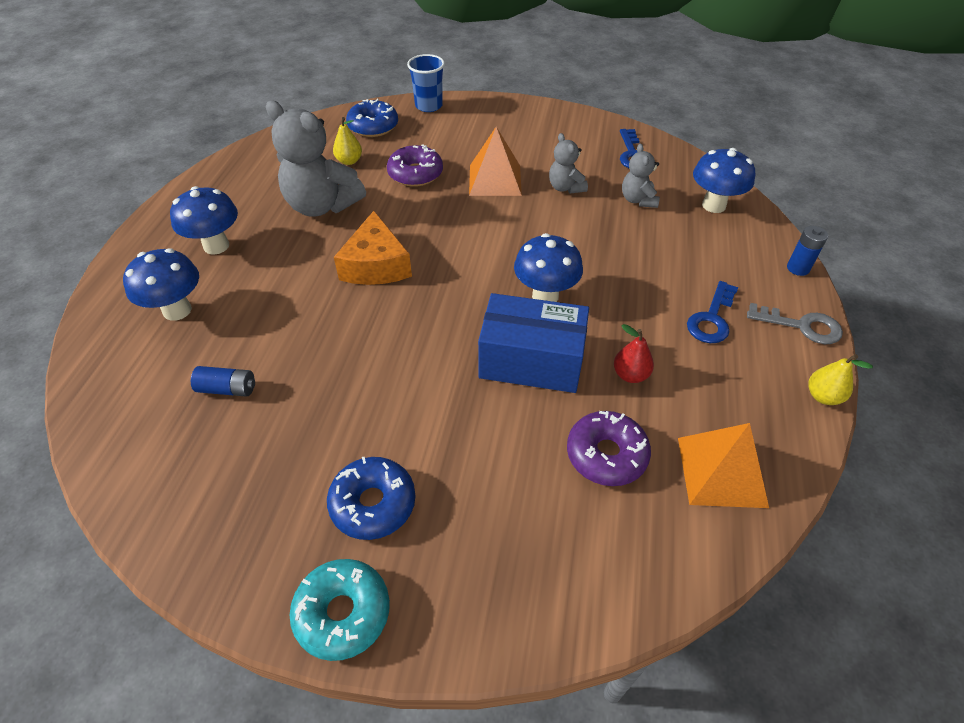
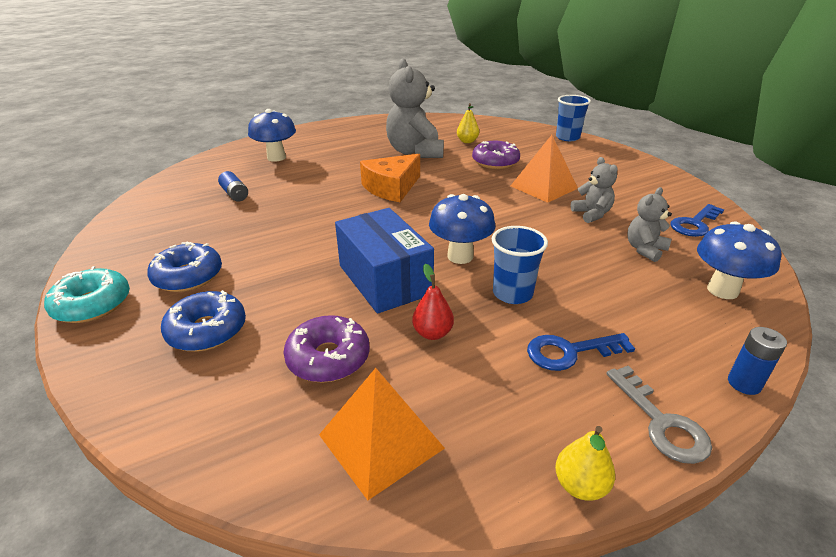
camera: 50 degrees right, 15 degrees down
(216, 246) = (337, 144): blue mushroom -> none
(373, 126) = (511, 133): blue donut -> blue donut (207, 330)
(565, 187) = (591, 214): grey teddy bear -> grey teddy bear turned 135 degrees clockwise
(623, 301) = (512, 293): none -> blue cup

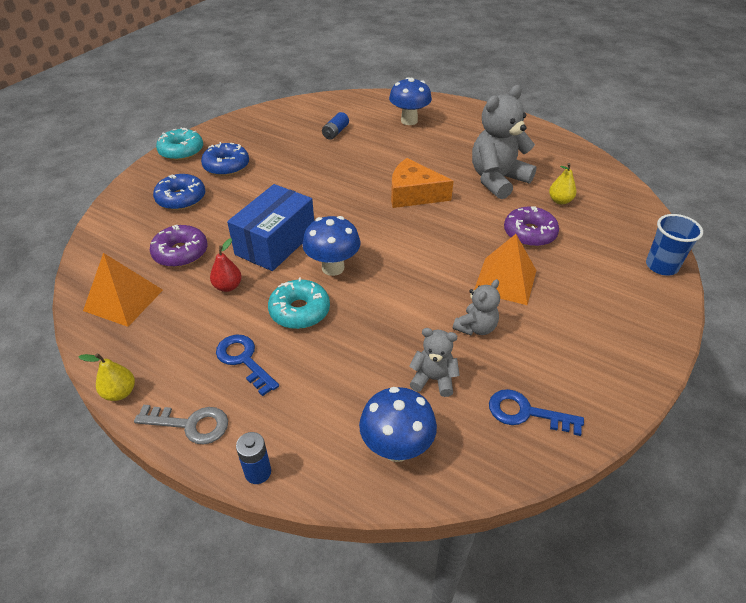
camera: 60 degrees right, 10 degrees up
(512, 293) = (299, 311): blue cup -> turquoise donut
(661, 422) = (190, 424): grey key -> grey key turned 120 degrees counterclockwise

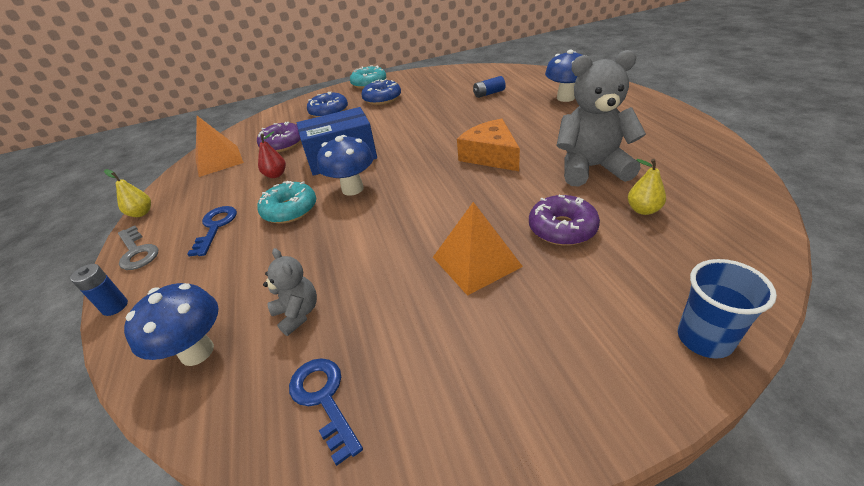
camera: 45 degrees right, 5 degrees down
(476, 327) = (391, 290): grey teddy bear -> none

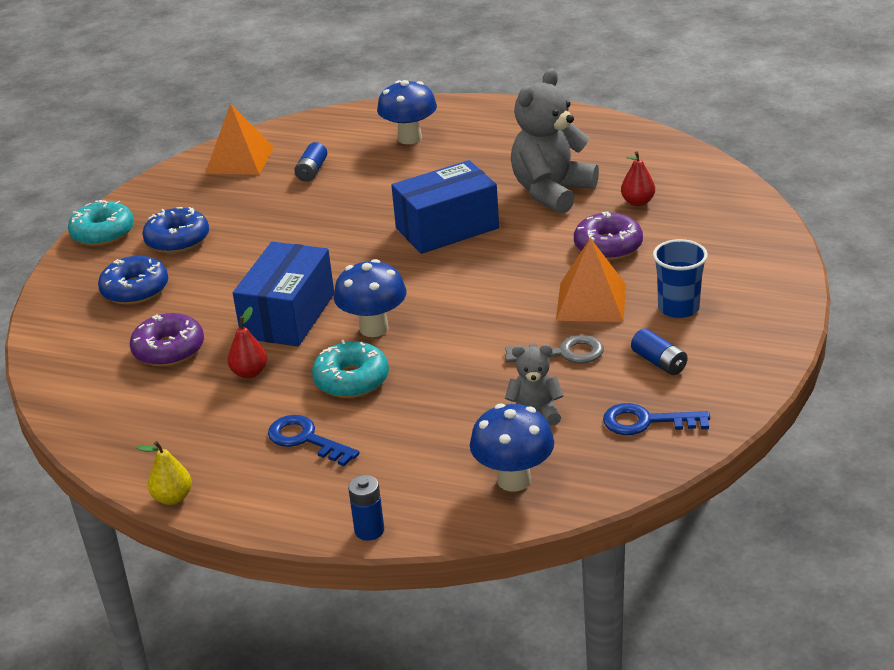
camera: 55 degrees left, 5 degrees down
(137, 252) = (272, 508): grey key -> grey key (563, 353)
(219, 161) = (123, 412): orange pyramid -> orange pyramid (240, 160)
(426, 354) = (659, 362): none -> blue battery
(491, 155) = (447, 228): orange cheese -> blue box
(643, 210) = (637, 202): yellow pear -> red pear
(704, 339) = (773, 252): blue cup -> blue cup (678, 308)

